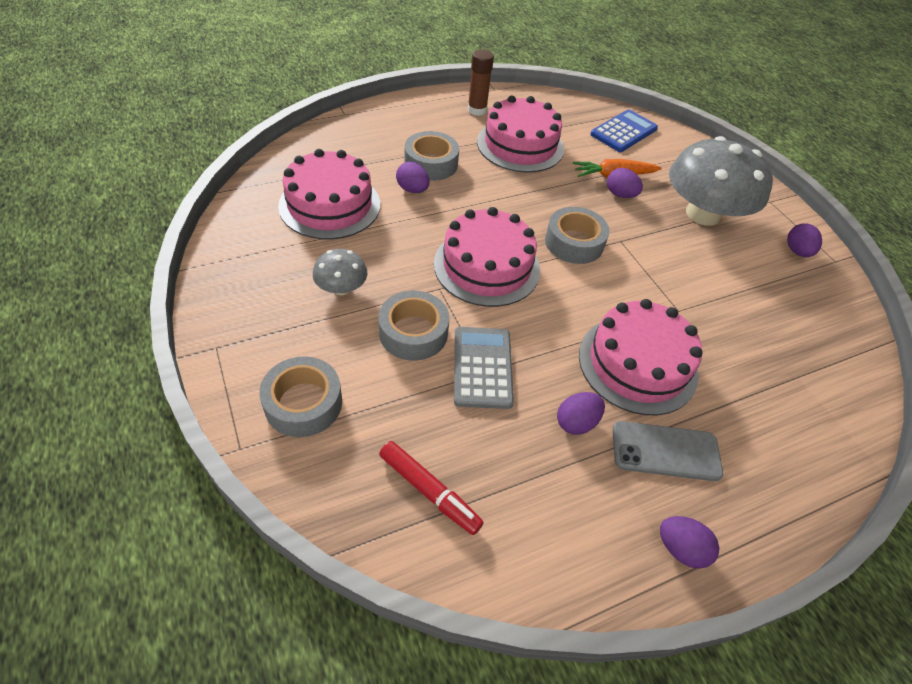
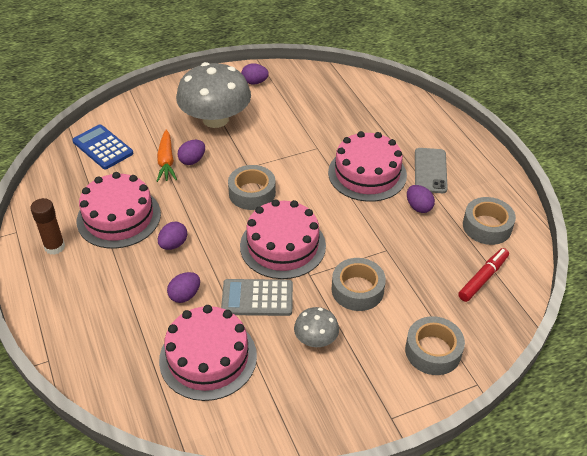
camera: 85 degrees left, 5 degrees down
(431, 163) = (145, 282): grey tape -> grey tape (487, 226)
(482, 367) = (383, 251): grey calculator -> grey calculator (257, 298)
(680, 549) = (489, 174): purple egg -> purple egg (173, 244)

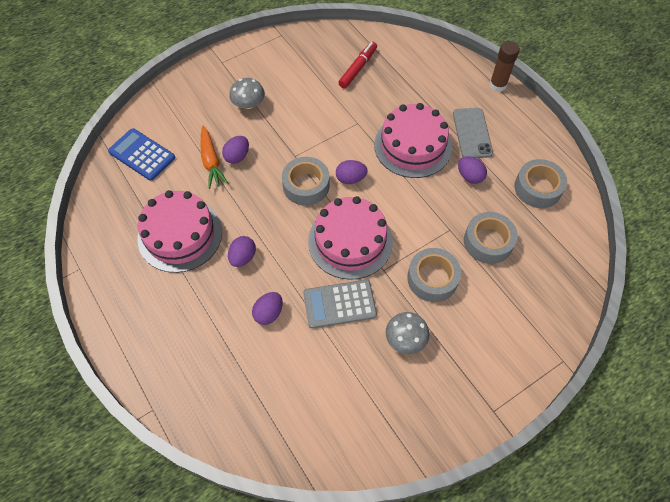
camera: 10 degrees left, 15 degrees up
(54, 247) = (124, 280): brown glue stick -> brown glue stick (497, 85)
(208, 358) = (308, 378): pink cake -> none
(215, 119) = (248, 104): grey mushroom -> grey mushroom, size x0.47
(254, 82) = (277, 54): purple egg -> purple egg (350, 179)
(433, 351) = (516, 333): grey tape -> grey tape (488, 242)
(483, 278) = (546, 246): red marker -> red marker (358, 68)

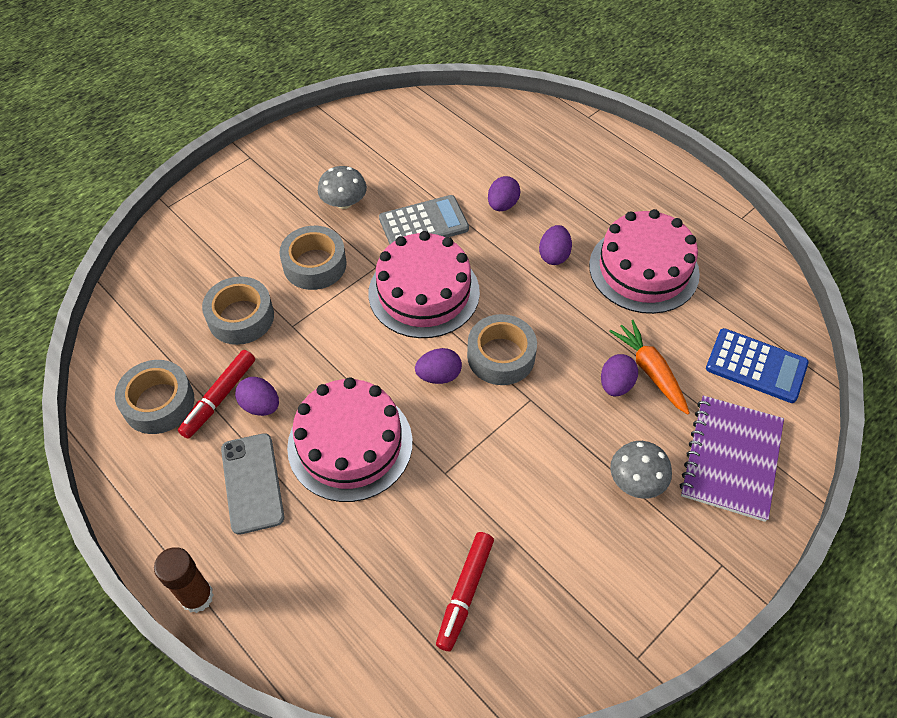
camera: 170 degrees right, 5 degrees down
(189, 107) = (731, 458): none -> purple notebook
(497, 185) = (219, 398): none -> red marker

